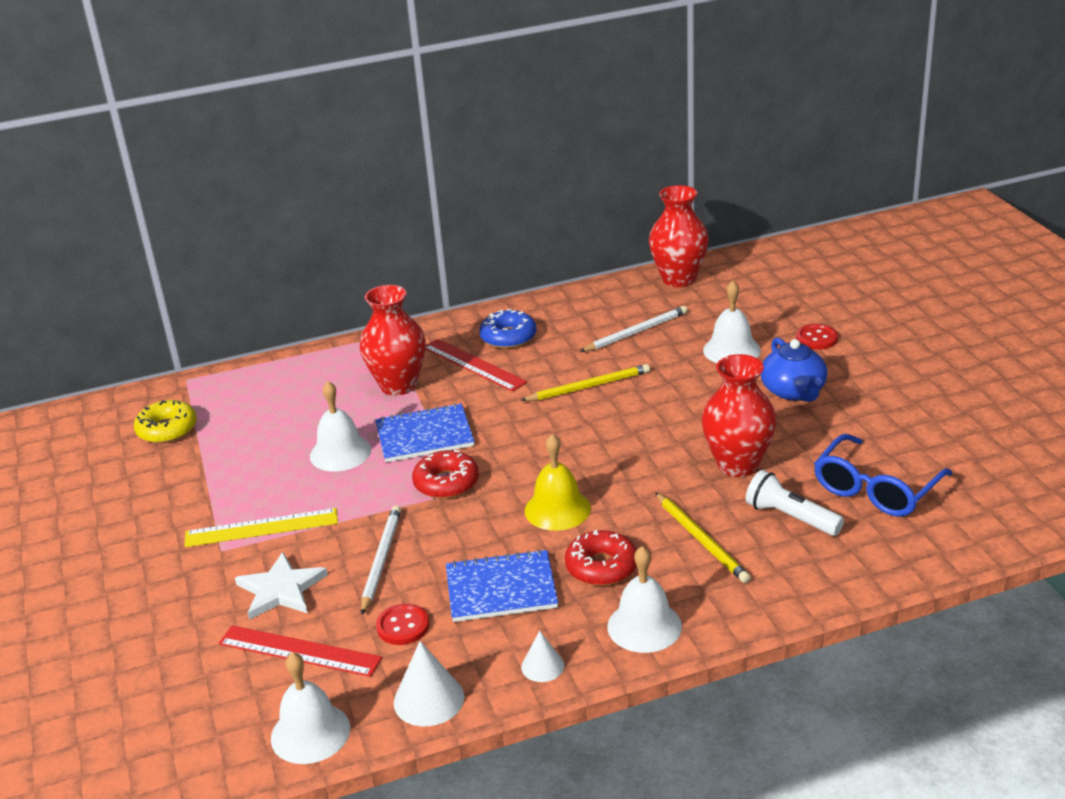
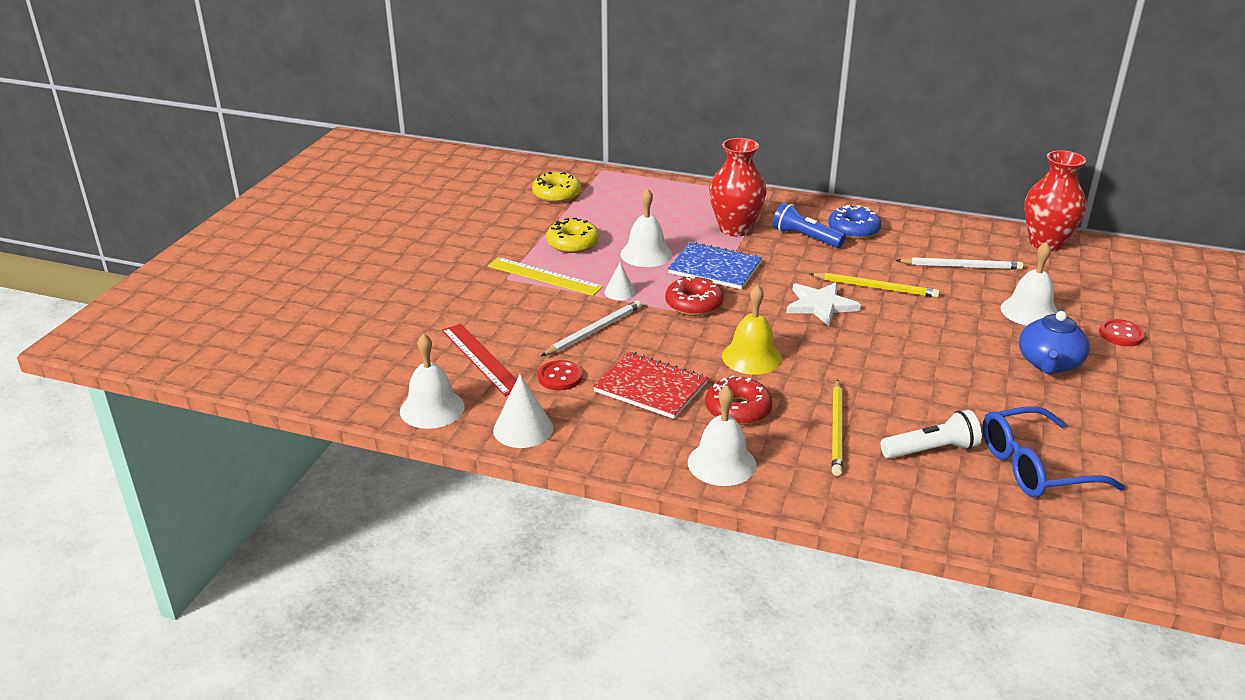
camera: 35 degrees right, 0 degrees up
(250, 477) = (573, 243): none -> yellow donut
(281, 589) = (513, 318): white star -> white star (820, 305)
(474, 364) = (805, 237): red ruler -> blue flashlight
(501, 588) = (650, 387): blue notebook -> red notebook
(542, 666) = (619, 449): white cone -> white cone (620, 292)
(737, 464) = (932, 393): red vase -> none
(791, 517) = (931, 450): white flashlight -> white flashlight turned 90 degrees clockwise

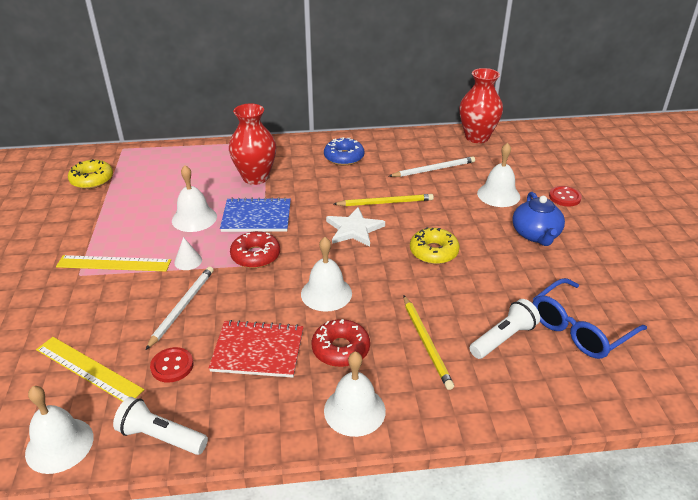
camera: 25 degrees left, 5 degrees up
(482, 358) = (89, 369): red ruler -> yellow ruler
(523, 429) = (161, 437): white cone -> white flashlight
(573, 243) = (126, 224): yellow donut -> yellow donut (433, 252)
(752, 357) = (326, 293): yellow bell -> white bell
(805, 237) = (312, 172): blue flashlight -> none

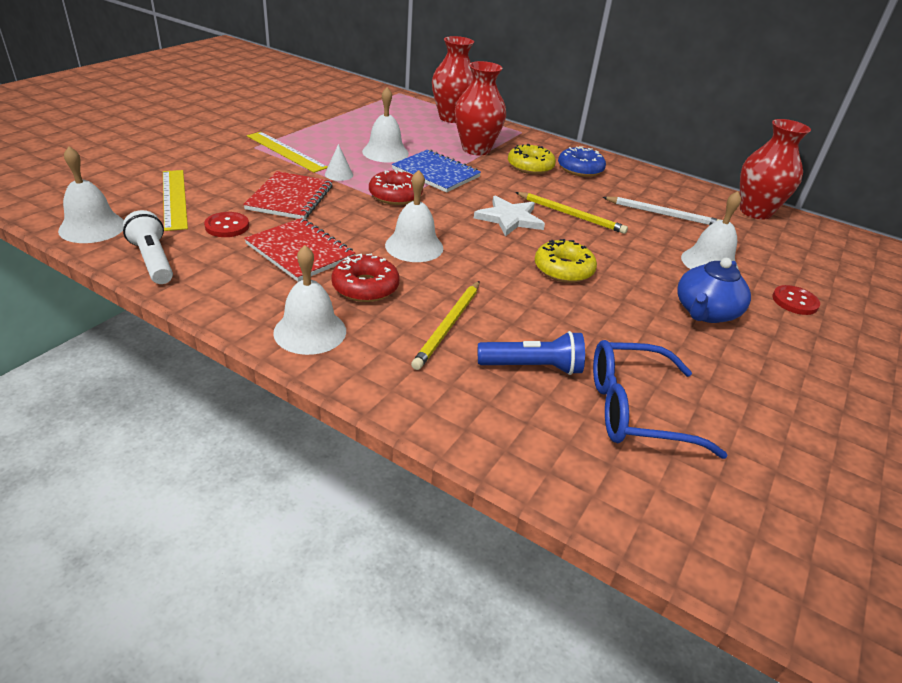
camera: 35 degrees right, 0 degrees up
(92, 180) = (348, 101): yellow donut -> yellow donut (530, 166)
(182, 307) = (290, 198): white pencil -> red notebook
(199, 155) = (452, 118): none -> red vase
(503, 338) = (532, 367): white flashlight -> blue flashlight

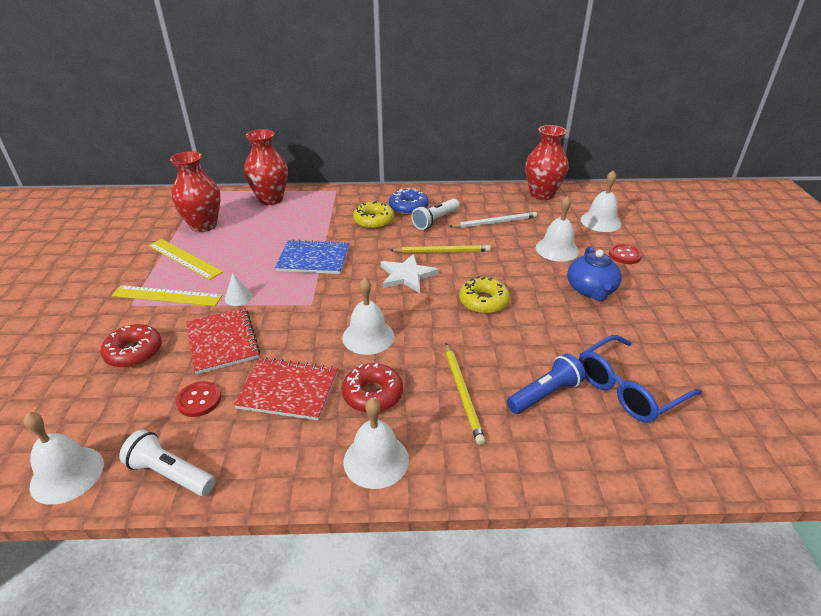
camera: 30 degrees left, 0 degrees up
(174, 199) = (116, 398): yellow ruler -> yellow ruler (184, 258)
(385, 152) = (253, 257): white bell -> white bell (600, 221)
(395, 195) = (305, 296): red donut -> red donut (134, 352)
(476, 149) = (320, 222): red vase -> red vase (203, 225)
(595, 189) = (435, 221): none -> white flashlight

